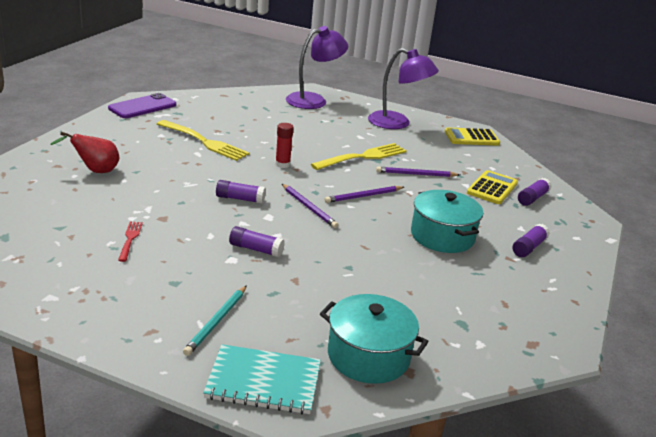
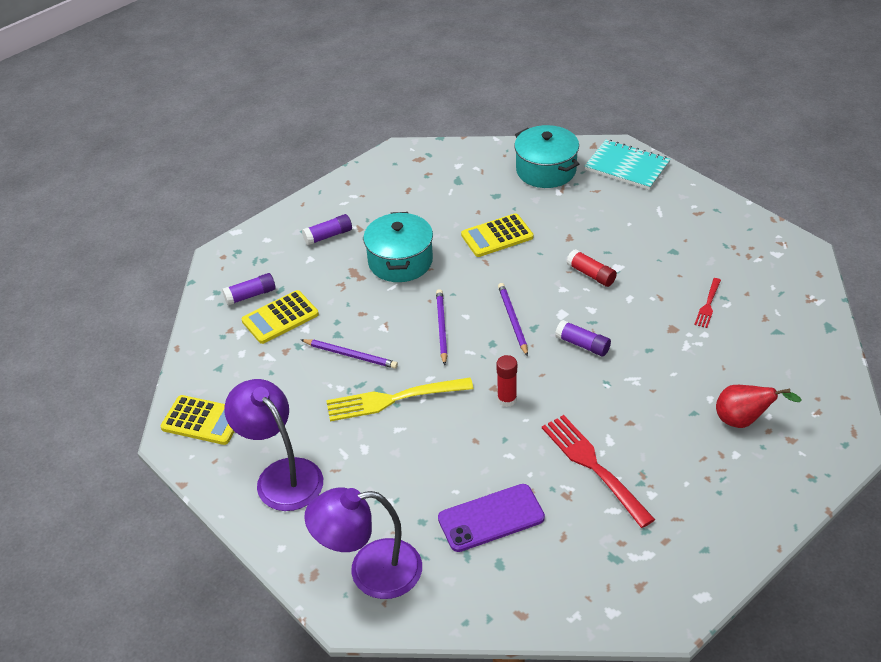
camera: 150 degrees left, 15 degrees up
(142, 107) = (669, 587): purple phone -> purple phone (491, 518)
(203, 141) = (594, 467): yellow fork -> red fork
(216, 322) = (647, 212): turquoise pencil -> none
(256, 249) = (591, 274): purple glue stick -> red glue stick
(363, 196) = (441, 327): purple pencil -> purple pencil turned 90 degrees counterclockwise
(371, 270) = (497, 236): none -> yellow calculator

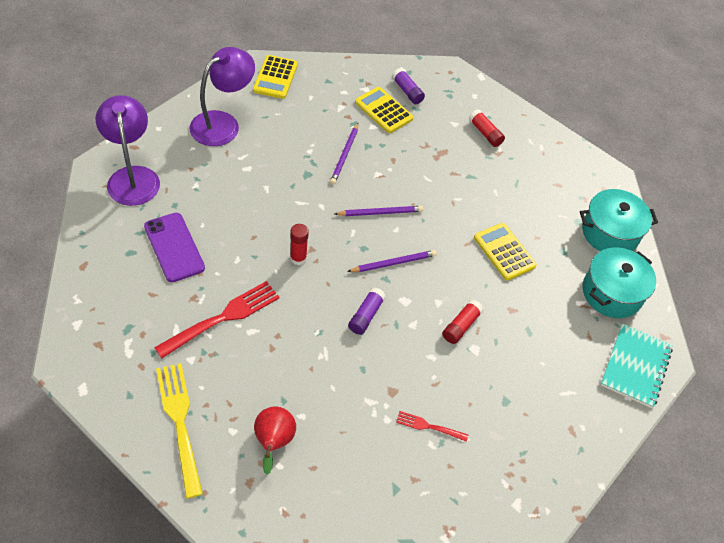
camera: 75 degrees right, 10 degrees up
(328, 236) = (485, 133): purple glue stick -> red glue stick
(394, 399) = (298, 184): yellow fork -> yellow fork (180, 423)
(400, 261) = (459, 182): turquoise pot -> turquoise pot (610, 233)

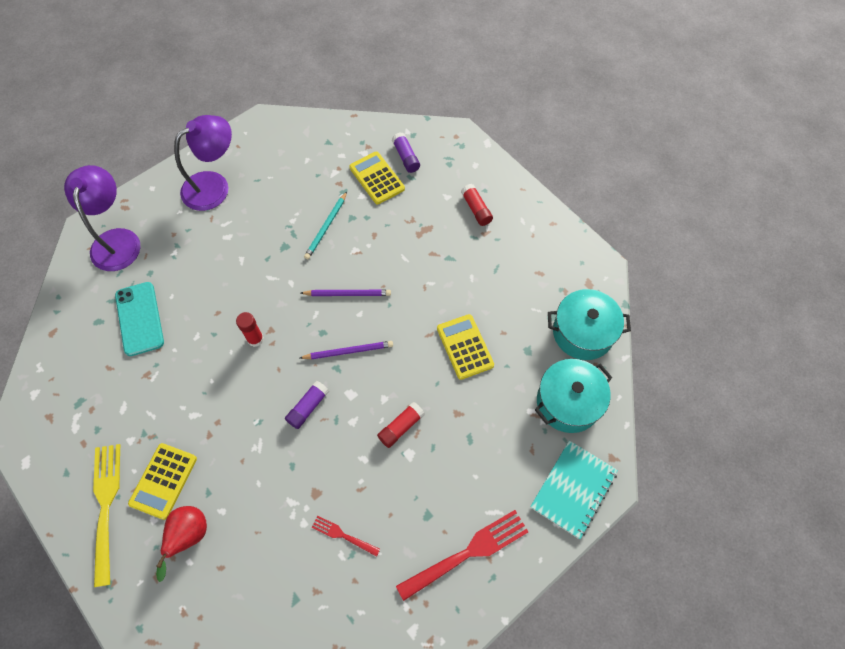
camera: 15 degrees right, 10 degrees up
(174, 247) = (140, 318): purple phone -> turquoise phone
(222, 318) = (168, 399): red fork -> red fork (467, 553)
(275, 77) = (276, 136): yellow calculator -> yellow calculator (163, 481)
(345, 155) = (326, 227): purple pencil -> turquoise pencil

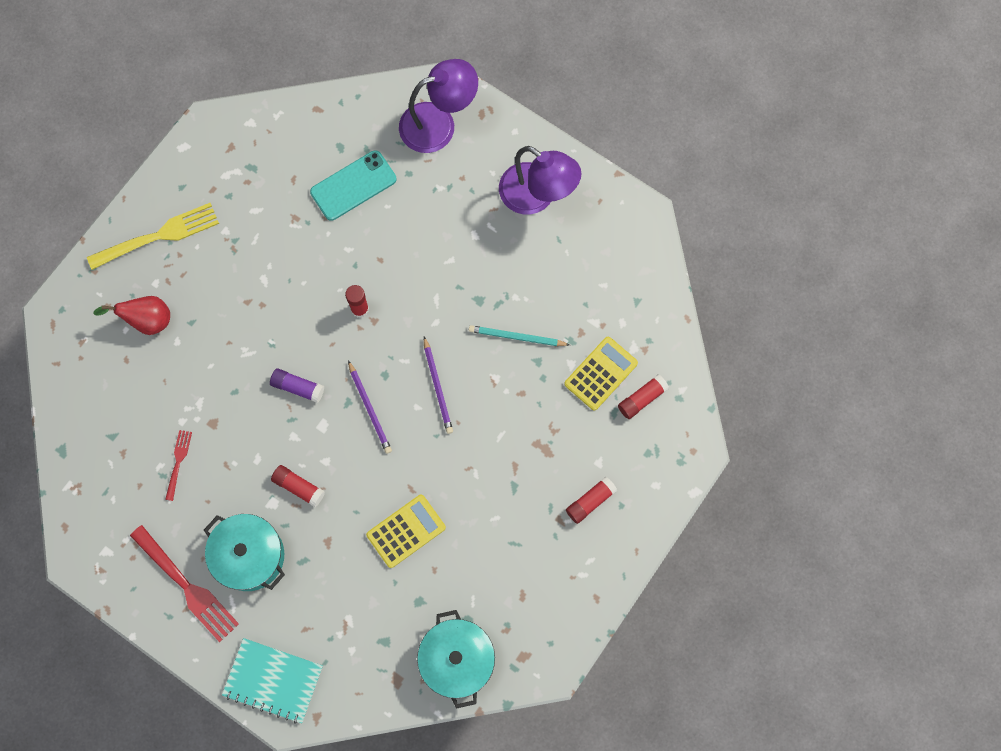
camera: 75 degrees right, 10 degrees up
(163, 481) = (193, 277): yellow calculator -> none
(406, 157) = (642, 399): purple glue stick -> red glue stick
(568, 402) = (368, 658): turquoise pot -> turquoise pot (249, 556)

